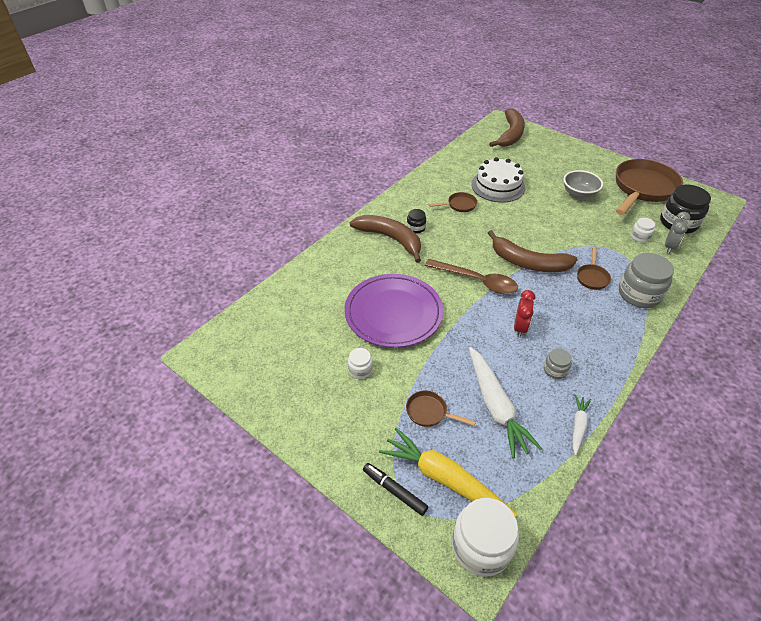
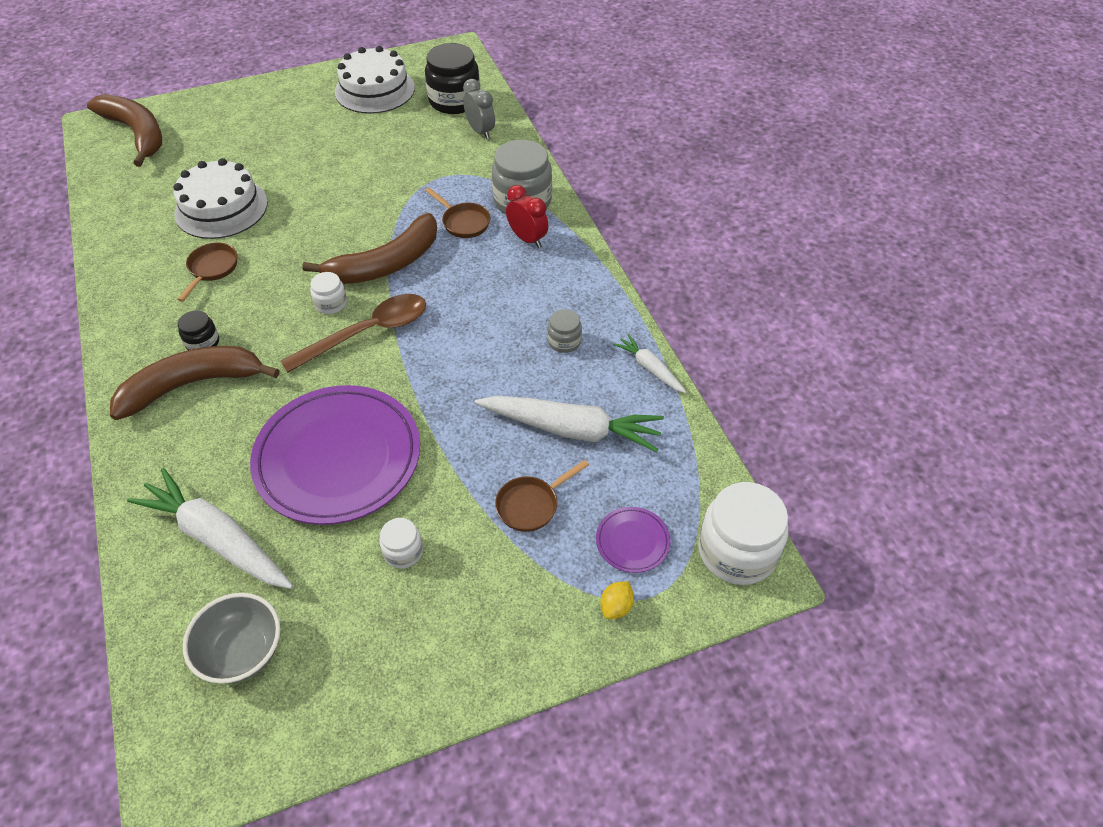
camera: 60 degrees left, 5 degrees up
(319, 296) = (217, 538): none -> white carrot
(394, 491) = (616, 607): black marker -> yellow lemon
(444, 478) = (632, 541): yellow carrot -> purple plate
(520, 328) = (479, 336): red clock -> red clock (527, 239)
(579, 194) = (323, 145): grey bowl -> grey bowl (242, 651)
(640, 237) = (443, 143): white jar -> white jar (331, 303)
(642, 189) = (375, 90): brown pan -> white cake

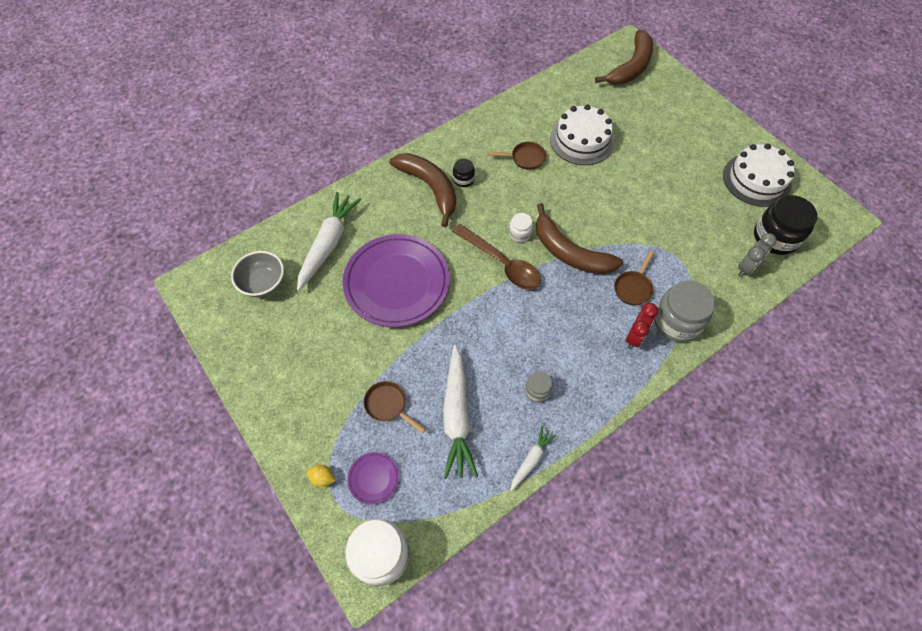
camera: 75 degrees right, 10 degrees up
(403, 551) = (338, 341): white jar -> none

